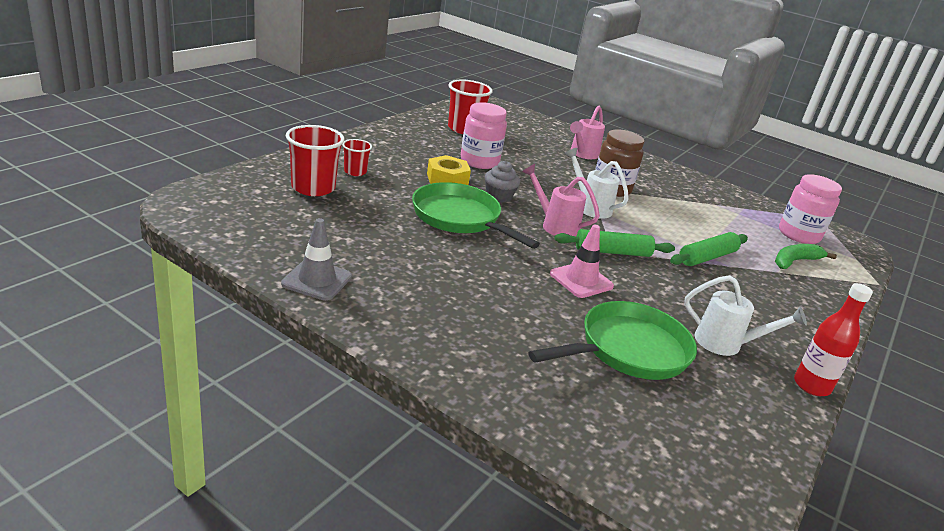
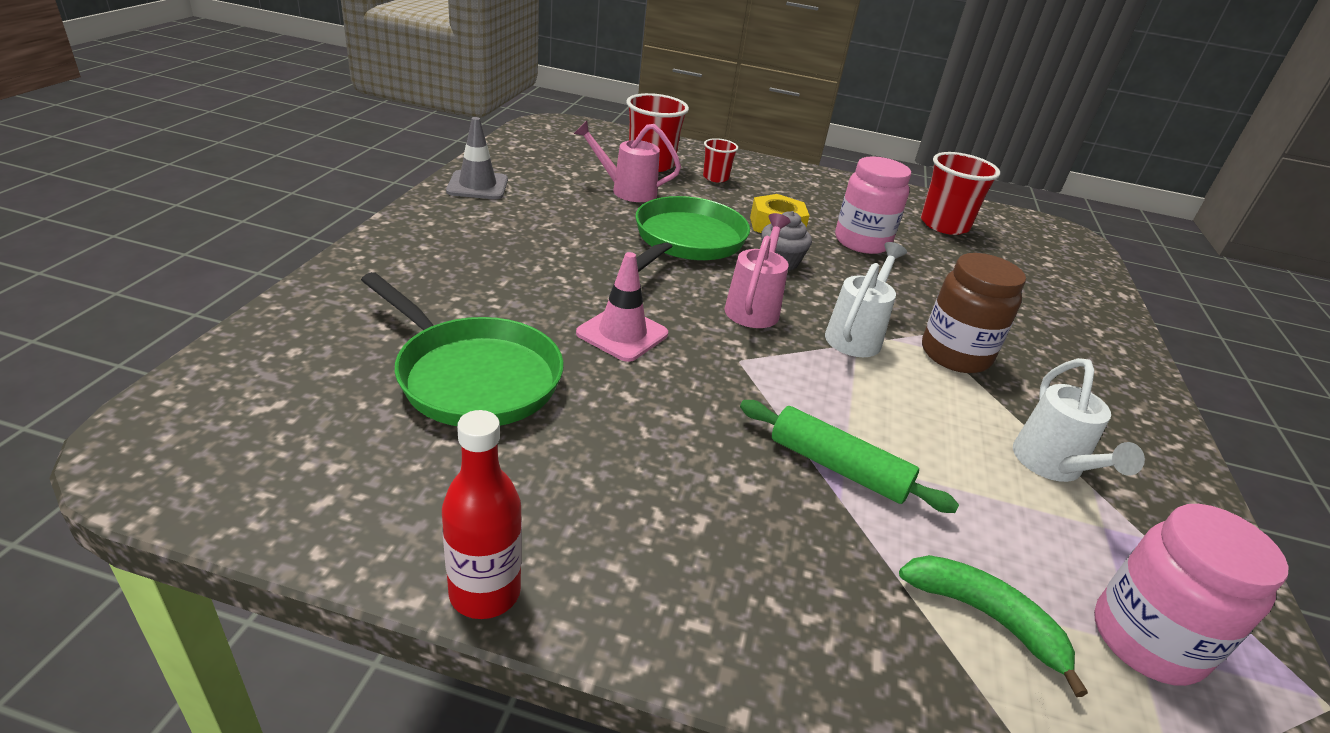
camera: 70 degrees right, 5 degrees up
(582, 154) = (1040, 322): pink watering can -> pink watering can (627, 191)
(612, 252) = (734, 359): green rolling pin -> none
(725, 344) = (553, 479): white watering can -> white watering can (1051, 466)

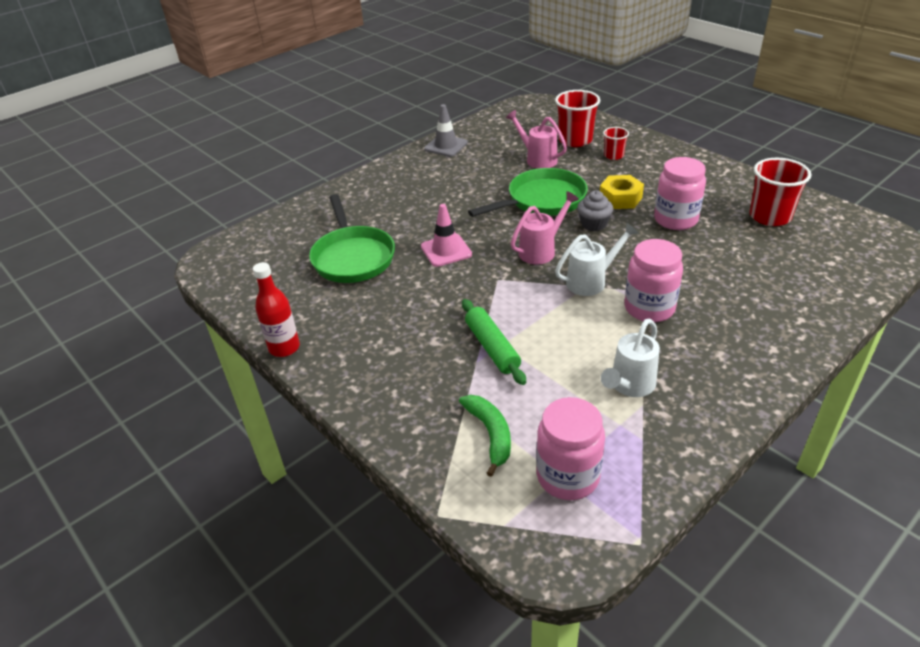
camera: 40 degrees right, 5 degrees up
(955, 355) = (649, 308): brown jar -> pink jar

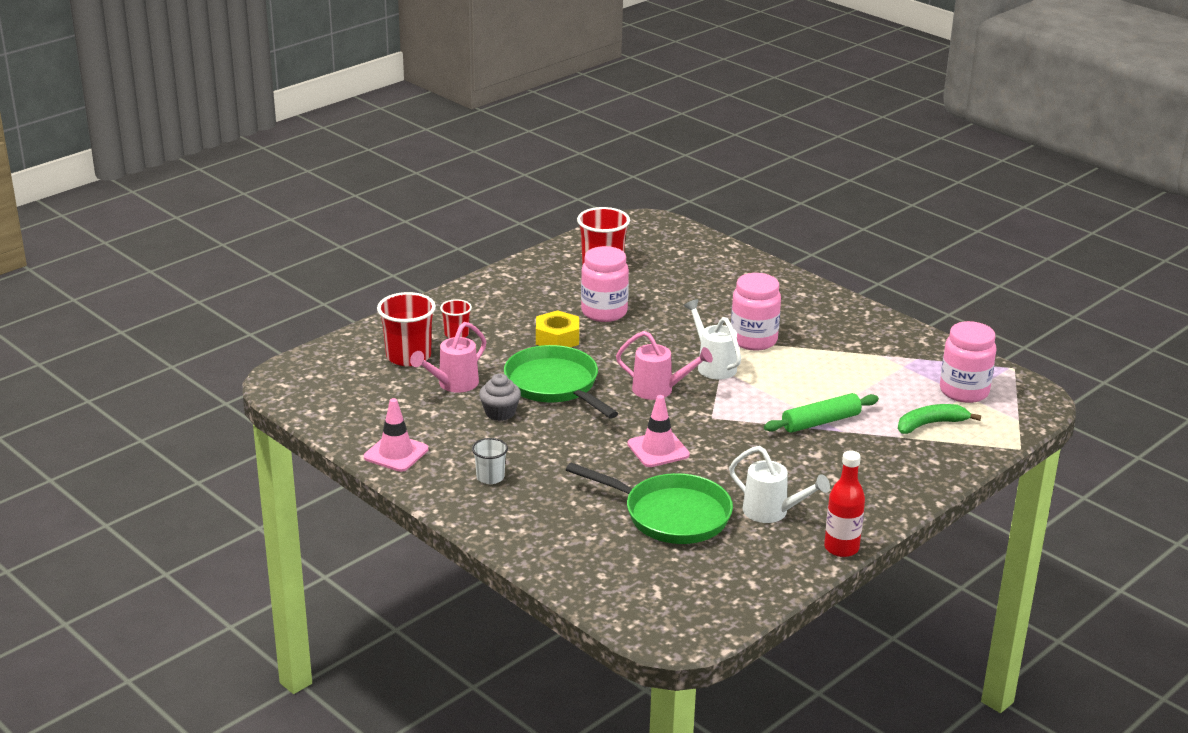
camera: 95 degrees left, 10 degrees down
(352, 257) = (671, 515): green pan -> green pan turned 45 degrees clockwise
(413, 180) = (490, 477): none -> white cup
(446, 146) = (396, 453): grey traffic cone -> pink traffic cone
(541, 250) = (659, 390): pink watering can -> pink watering can turned 150 degrees clockwise
(593, 224) = (609, 357): grey cupcake -> grey cupcake (500, 413)
(629, 386) = (858, 358): white watering can -> white watering can (772, 512)

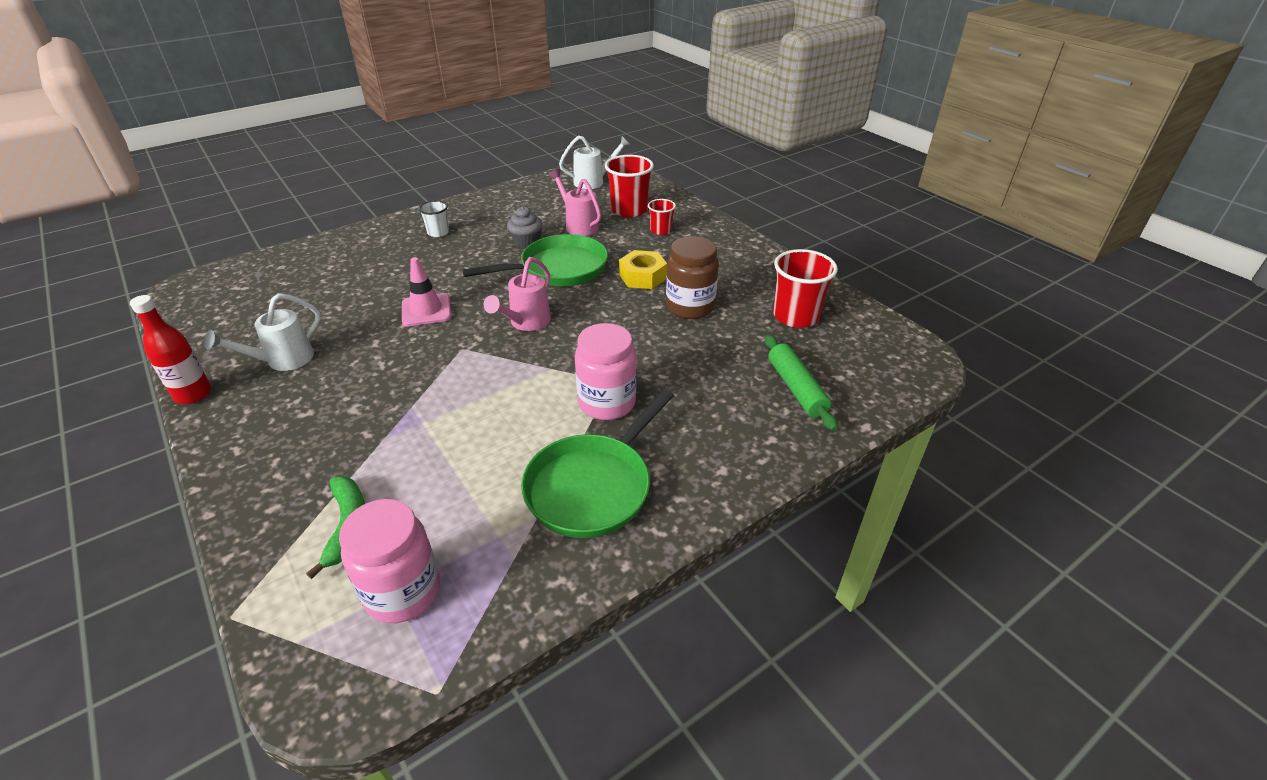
camera: 100 degrees right, 10 degrees up
(396, 453) = (492, 201): pink traffic cone -> none
(604, 312) = (690, 307): pink jar -> brown jar
(671, 515) = (326, 305): green pan -> green pan (593, 486)
(713, 365) = (560, 364): white watering can -> white watering can (593, 182)
(820, 422) = (410, 424): green rolling pin -> green rolling pin (796, 388)

